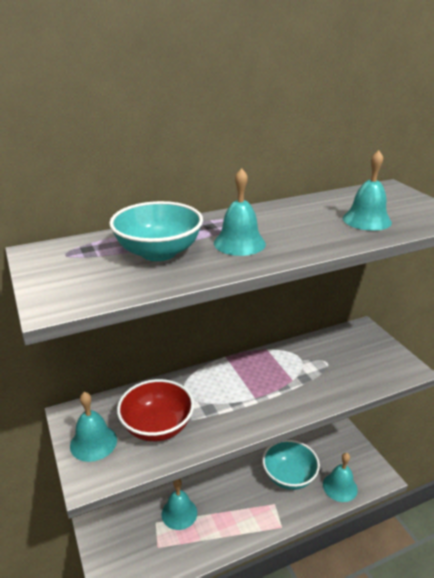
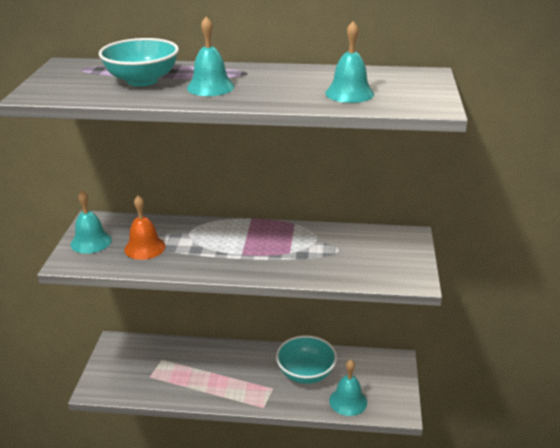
camera: 30 degrees right, 0 degrees up
(157, 427) = (144, 248): red bowl -> orange bell
(179, 513) = (185, 361): turquoise bell -> none

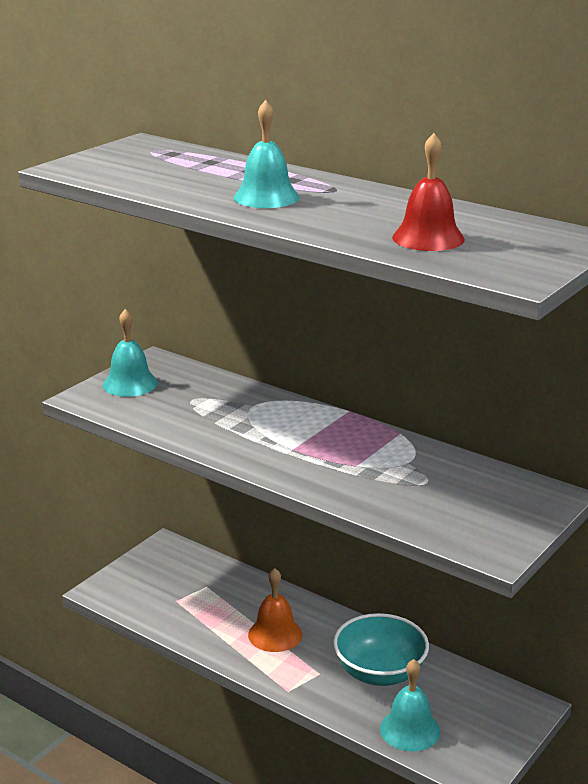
camera: 30 degrees right, 5 degrees down
(142, 80) = (199, 175): turquoise bowl -> none
(144, 248) = (184, 407): orange bell -> orange bell (275, 634)
(349, 93) = (428, 238): turquoise bell -> red bell

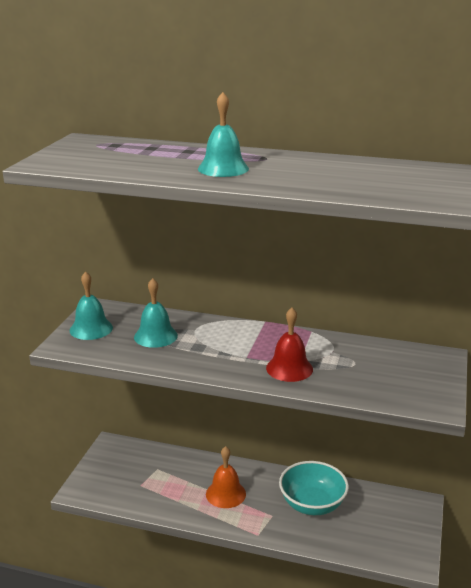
camera: 20 degrees left, 0 degrees up
(409, 730) = (355, 541): turquoise bell -> turquoise bell (155, 336)
(428, 238) = (372, 184): red bell -> red bell (289, 368)

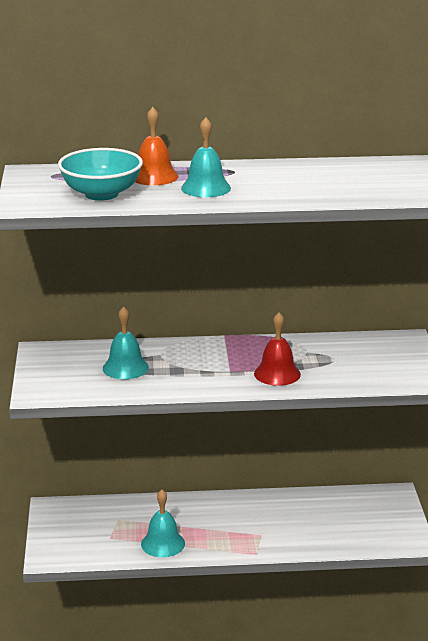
camera: 20 degrees left, 0 degrees up
(91, 329) = (52, 372): turquoise bell -> turquoise bell (163, 543)
(225, 494) = (204, 526): orange bell -> orange bell (154, 176)
(312, 504) = (294, 517): turquoise bowl -> turquoise bowl (101, 194)

